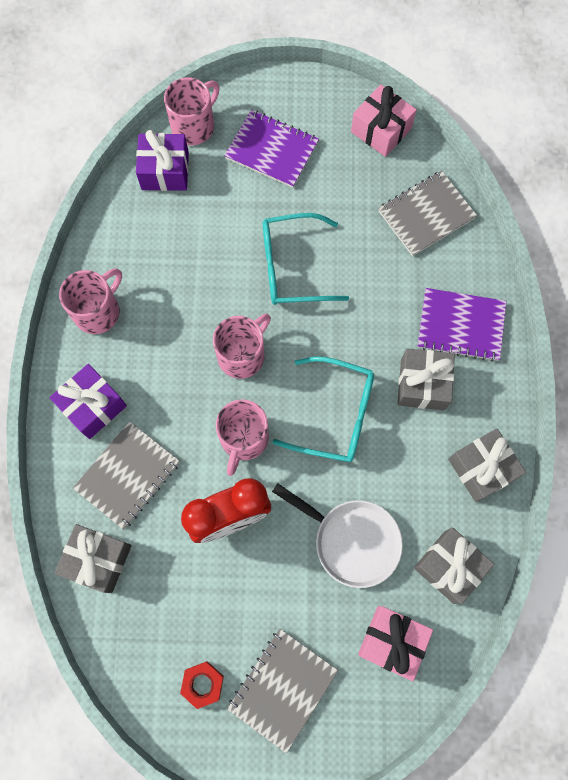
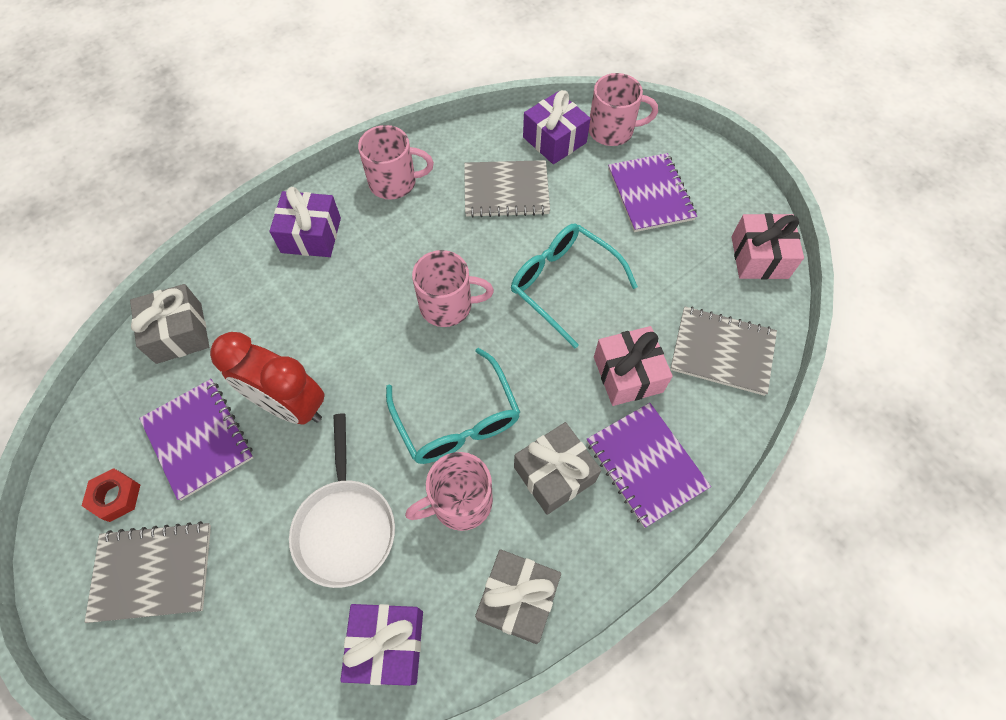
camera: 50 degrees right, 10 degrees down
(128, 475) = (270, 301): grey notebook -> grey notebook (506, 191)
(204, 598) = (198, 439): none -> purple notebook
(243, 439) = (372, 362): pink mug -> pink mug (460, 502)
(392, 641) = (268, 645): pink gift -> pink gift (627, 374)
(449, 567) = (387, 645): grey gift -> purple gift

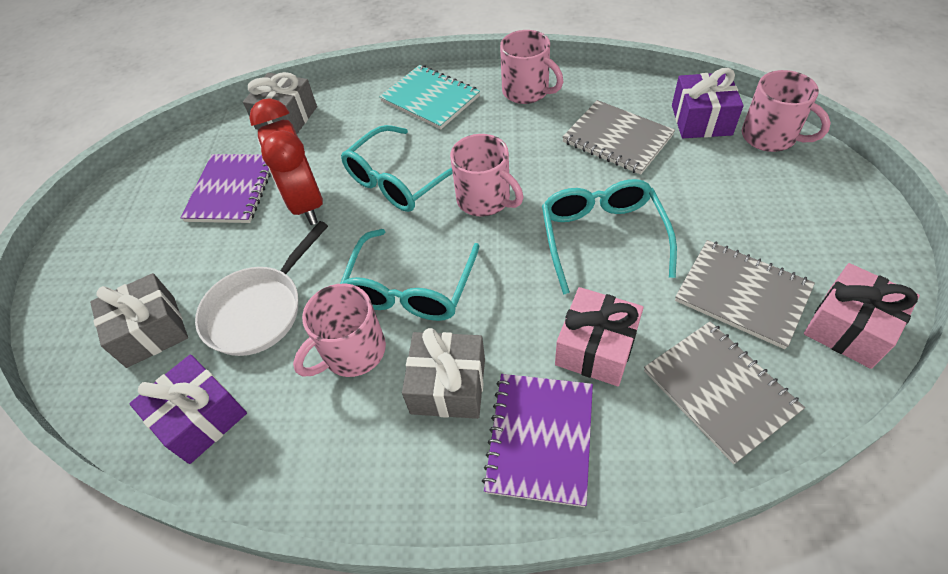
camera: 45 degrees right, 10 degrees down
(116, 496) = (155, 195): red nut -> none
(153, 572) = (126, 255): grey notebook -> grey notebook (742, 294)
(311, 235) = (430, 99): purple gift -> turquoise notebook
(358, 332) = (399, 181): none -> turquoise glasses
(460, 502) = (352, 352): pink mug -> pink mug turned 60 degrees counterclockwise
(517, 599) = (322, 463): grey gift -> grey gift (151, 331)
(650, 194) = (764, 207): purple notebook -> none

